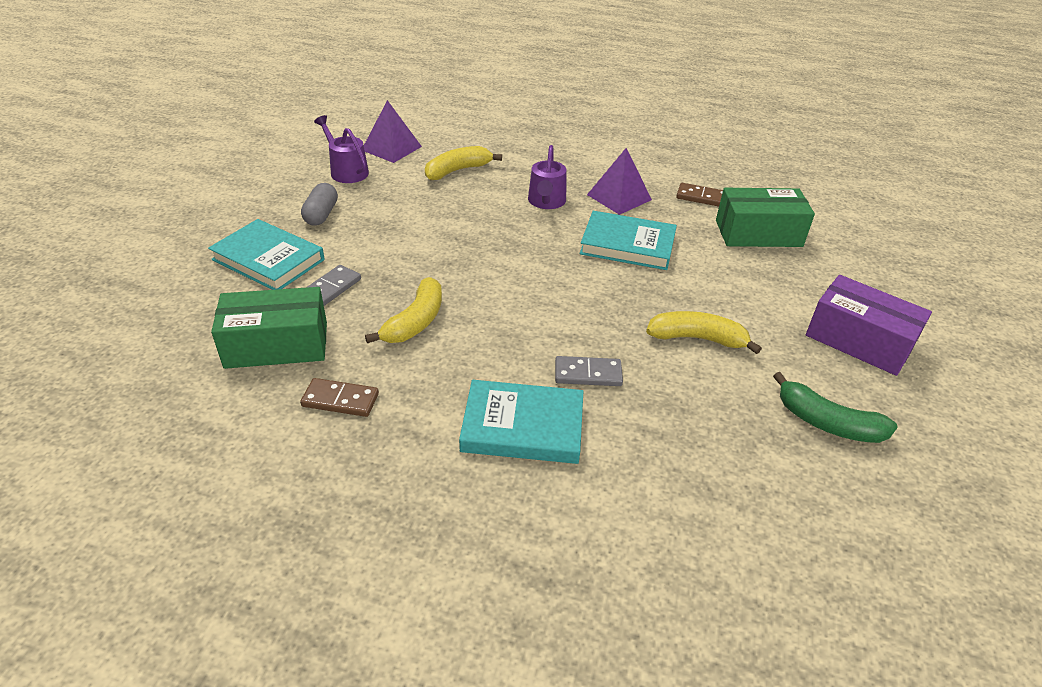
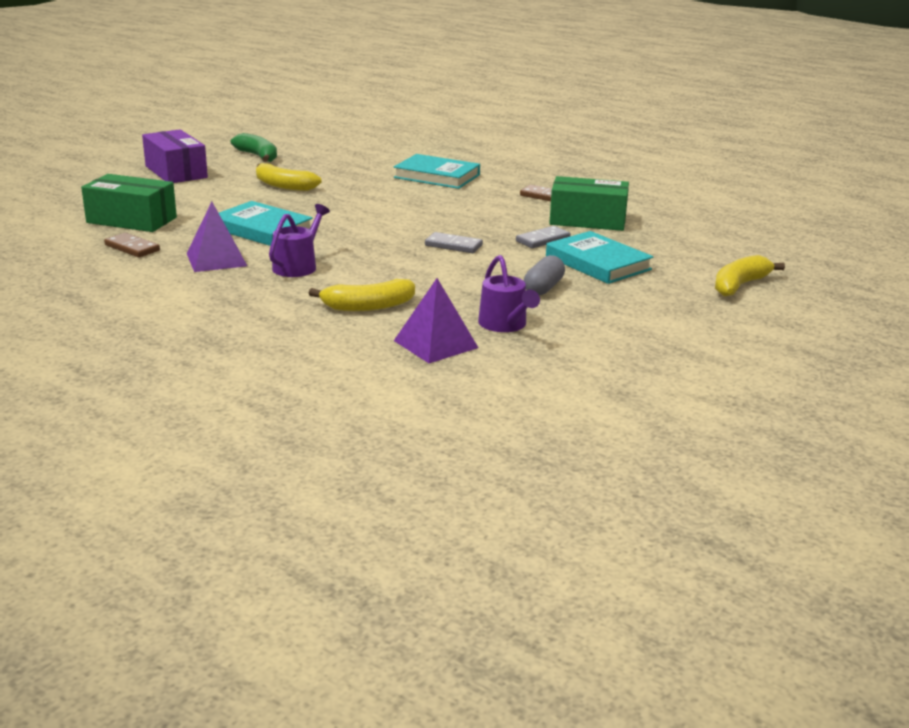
camera: 160 degrees left, 15 degrees down
(415, 321) = (480, 217): yellow banana -> yellow banana (739, 285)
(588, 374) = (377, 185): grey domino -> grey domino (453, 245)

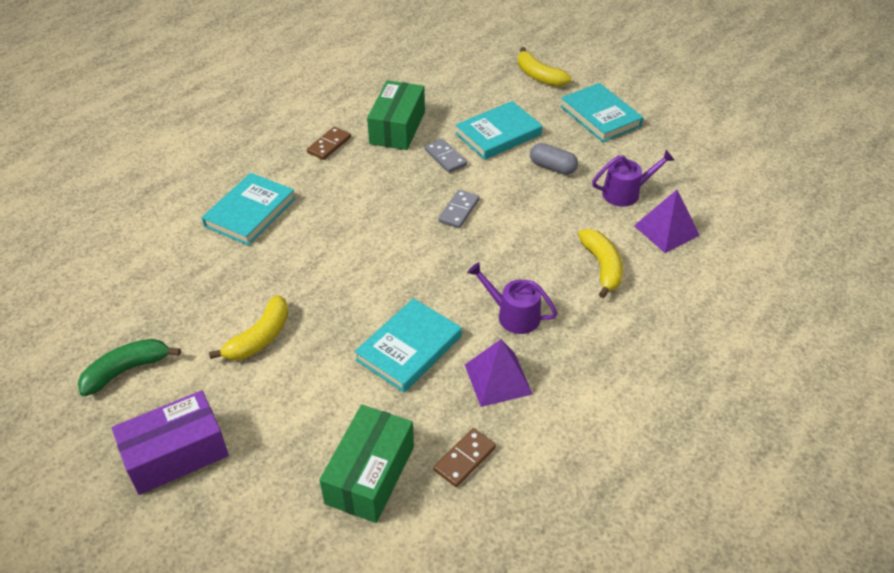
camera: 85 degrees left, 20 degrees up
(667, 317) = (600, 116): none -> turquoise book

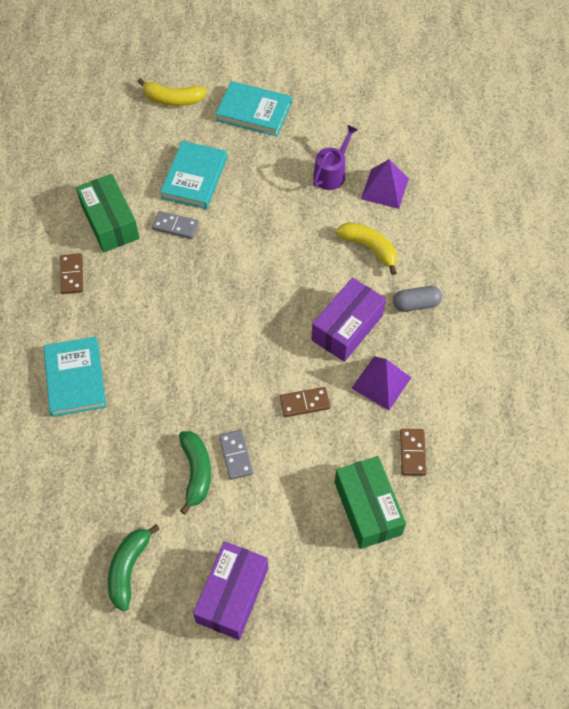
camera: 40 degrees left, 15 degrees up
(260, 337) = (196, 472): yellow banana -> green banana
(409, 348) = (305, 403): turquoise book -> brown domino
(459, 211) = (231, 268): grey domino -> grey domino (236, 455)
(513, 315) = (347, 327): purple watering can -> purple box
(552, 167) = (262, 183): grey capsule -> grey capsule (416, 304)

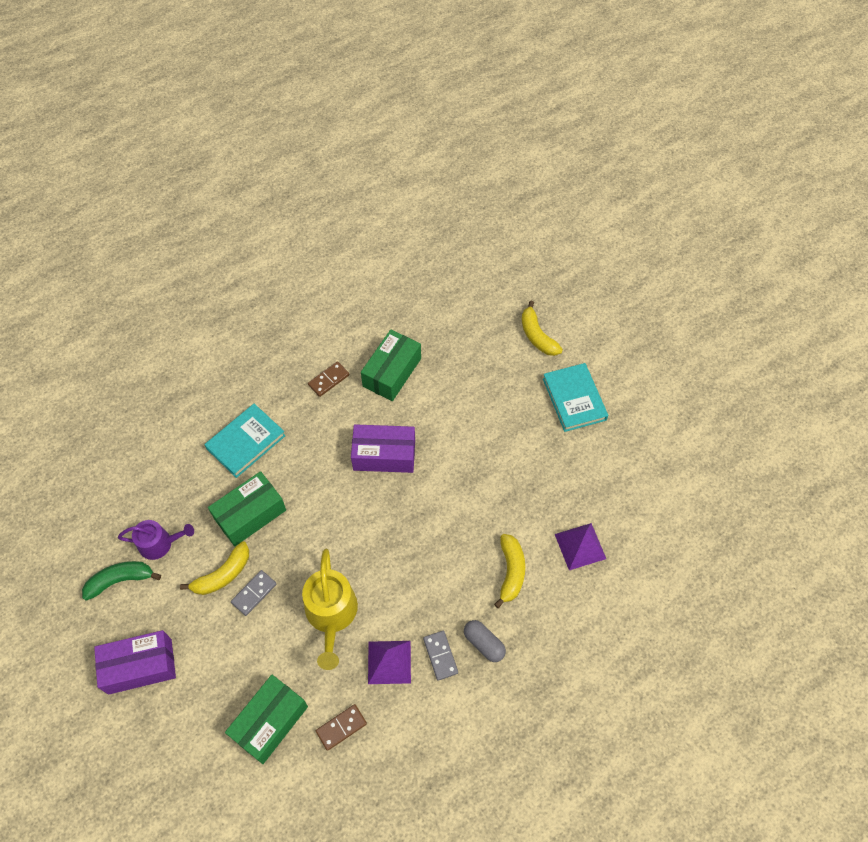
camera: 55 degrees right, 0 degrees up
(154, 416) = (250, 514): none -> green box
(175, 226) = (422, 417): grey domino -> grey domino (440, 656)
(194, 178) = (476, 400): turquoise book -> none
(196, 472) = (223, 574): green banana -> yellow banana
(305, 403) = (331, 614): brown domino -> yellow watering can
(332, 173) = (562, 495): purple watering can -> purple watering can (160, 543)
(347, 327) = (422, 603): purple box -> purple box (384, 455)

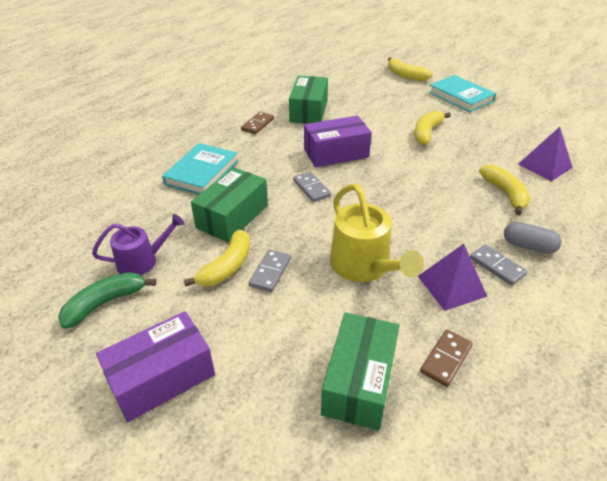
camera: 20 degrees left, 20 degrees down
(335, 500) = (311, 188): none -> grey domino
(494, 453) = (426, 133): none -> yellow banana

